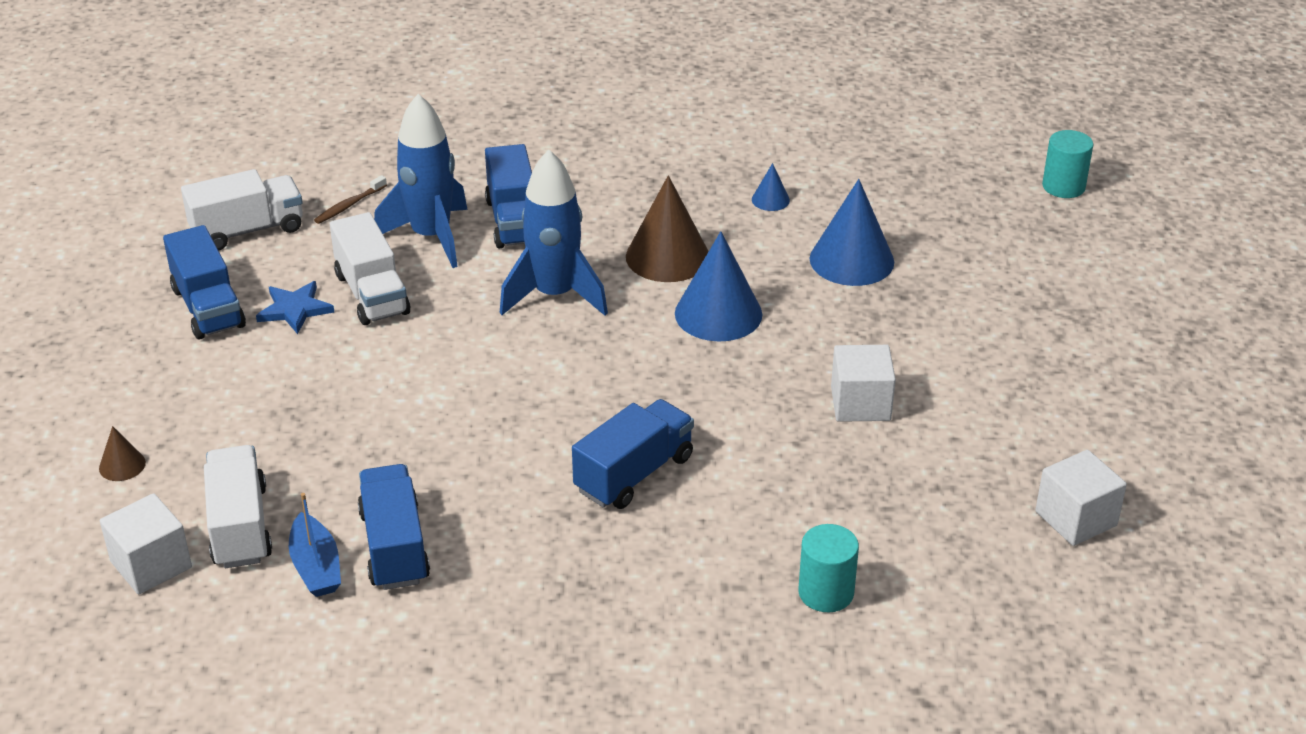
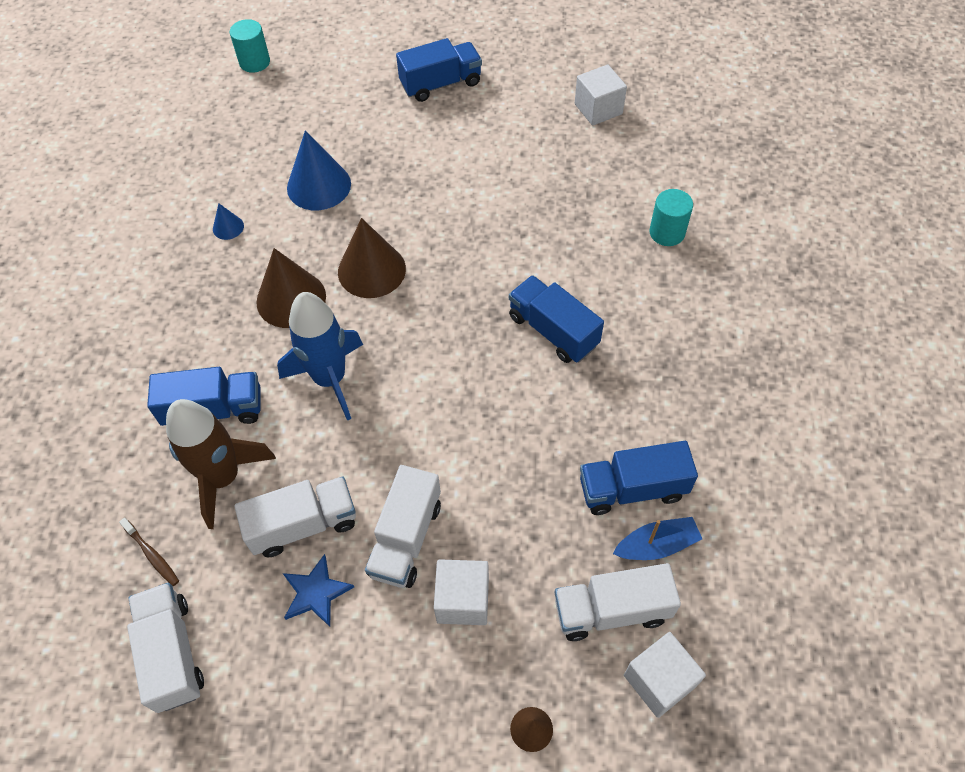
camera: 85 degrees left, 20 degrees up
(208, 308) = (299, 678): blue truck -> blue truck (441, 84)
(348, 365) = (406, 538): none -> white truck
(431, 237) = (223, 478): blue rocket -> brown rocket
(718, 313) = (371, 270): blue cone -> brown cone
(860, 404) = (484, 197): white cube -> white cube (463, 600)

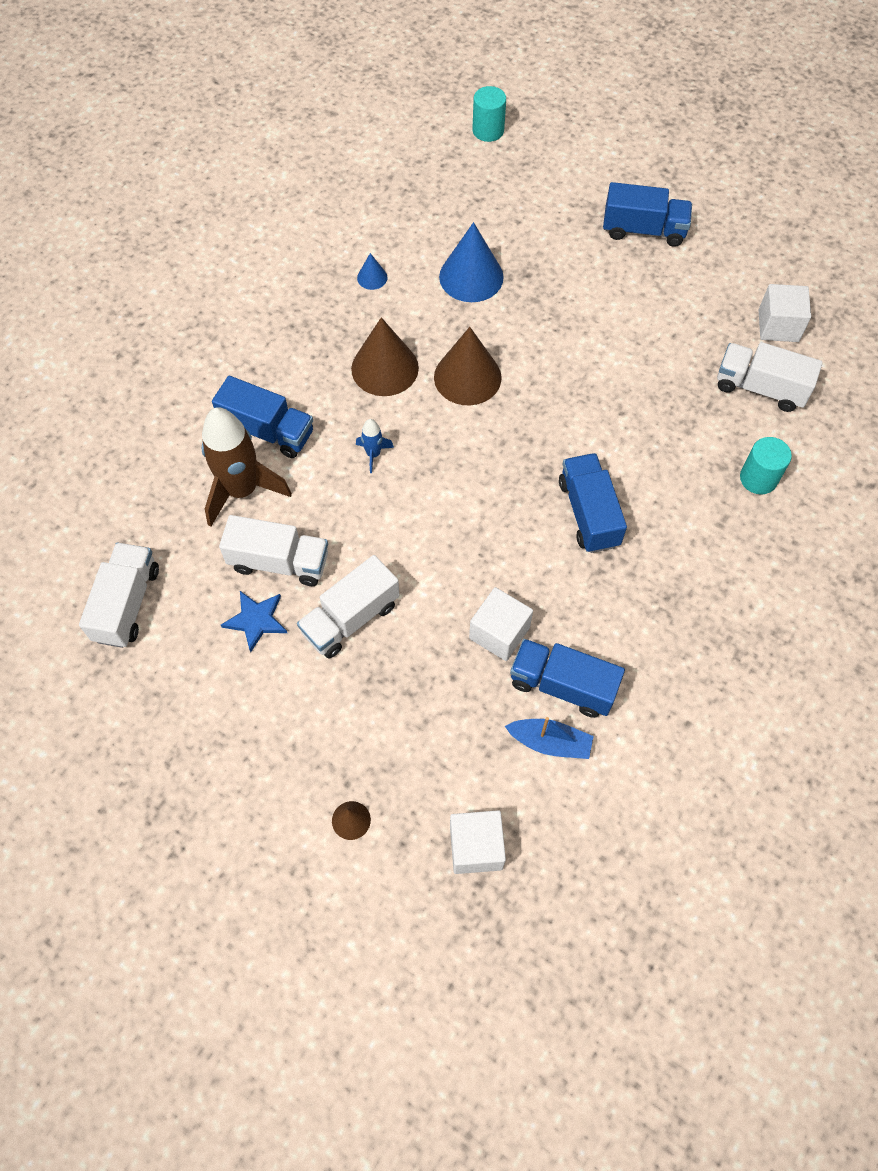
camera: 30 degrees right, 5 degrees up
(152, 555) = (155, 521): brown toothbrush -> none
(330, 379) = (373, 454): blue rocket -> blue rocket, size x0.44
(463, 600) = (363, 692): white cube -> white cube (499, 633)
(611, 610) = (476, 771): white truck -> white truck (760, 388)

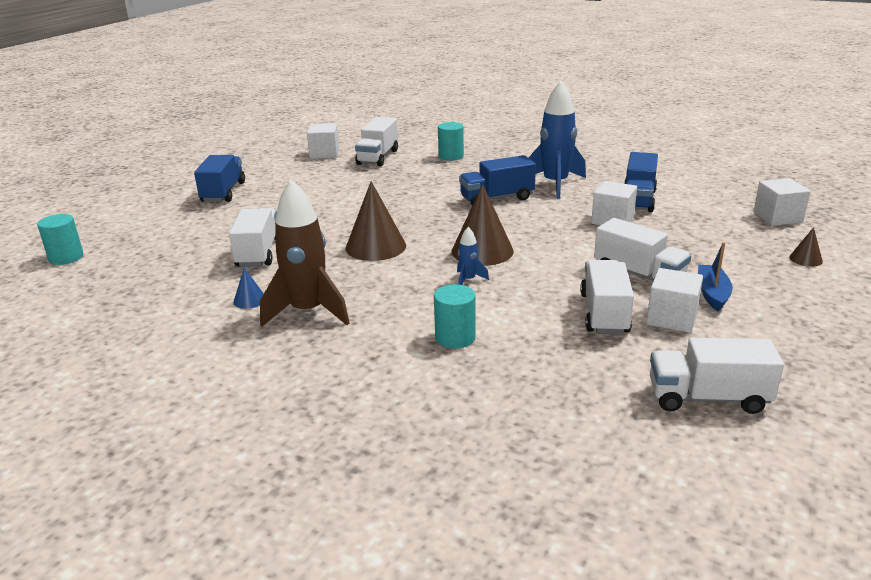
camera: 95 degrees left, 35 degrees down
(242, 490) = (533, 344): brown rocket -> brown rocket (308, 312)
(256, 620) = (671, 318): blue star -> white cube
(268, 431) = (455, 338): blue truck -> turquoise cylinder
(385, 368) = (368, 283): brown cone -> brown cone (482, 251)
(471, 276) = (259, 253): blue cone -> white truck
(550, 742) = (682, 201): blue boat -> blue boat (712, 294)
(631, 593) = (555, 184): none -> blue rocket

